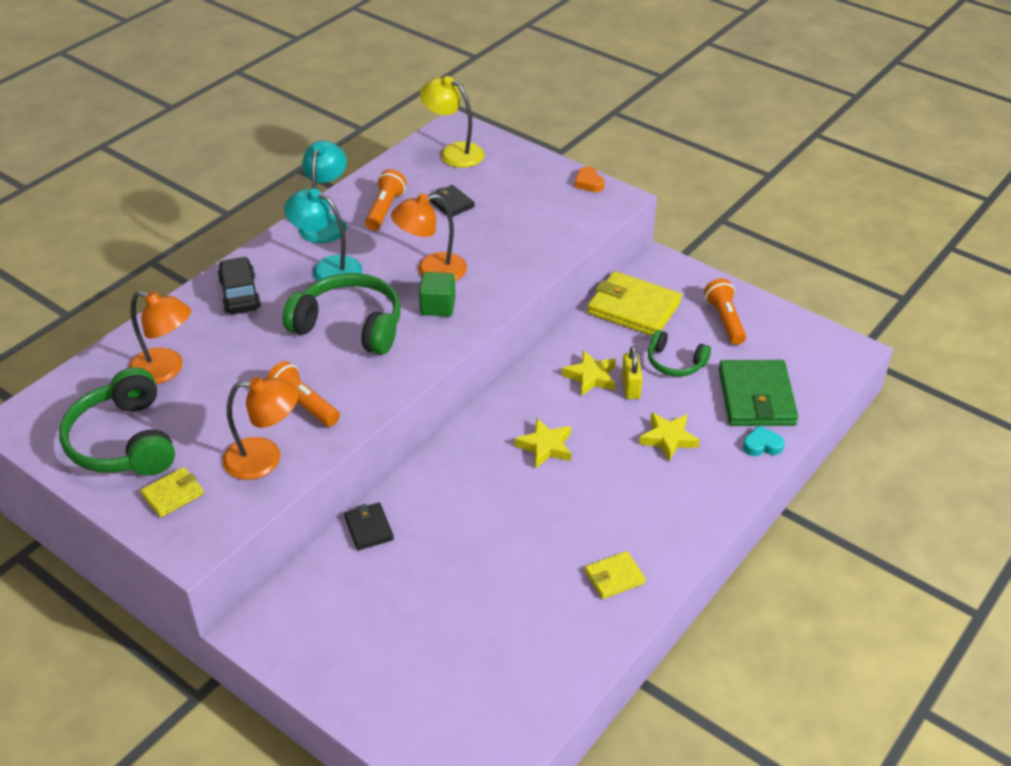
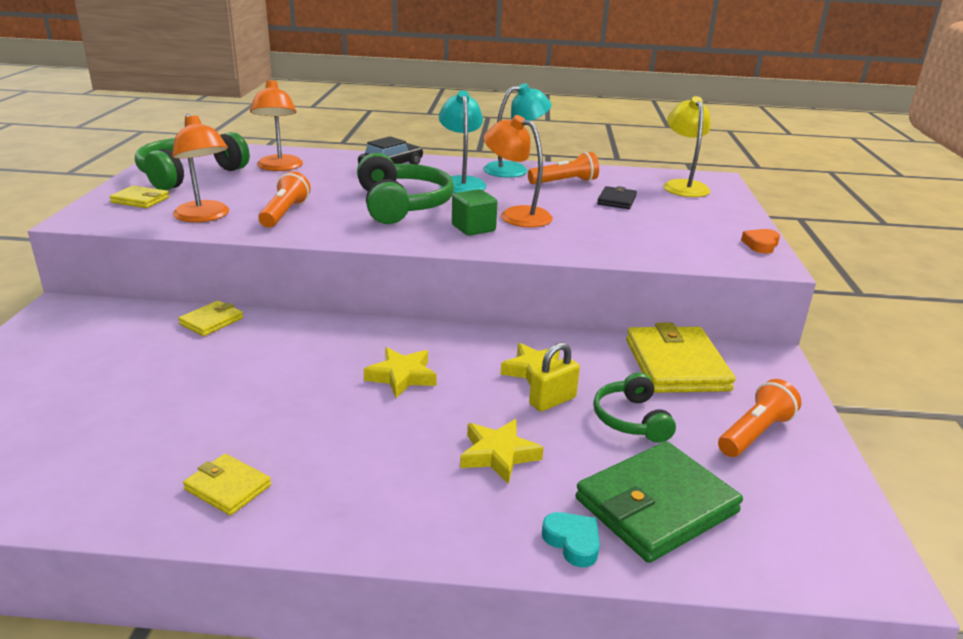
camera: 55 degrees right, 15 degrees down
(369, 528) = (211, 321): black wallet -> yellow wallet

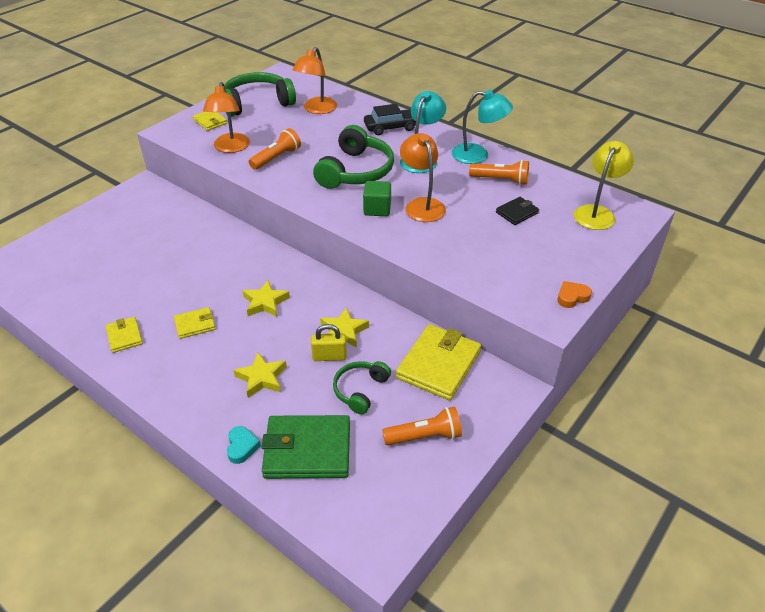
camera: 35 degrees right, 15 degrees up
(211, 321) = (206, 221): yellow wallet -> yellow wallet (195, 324)

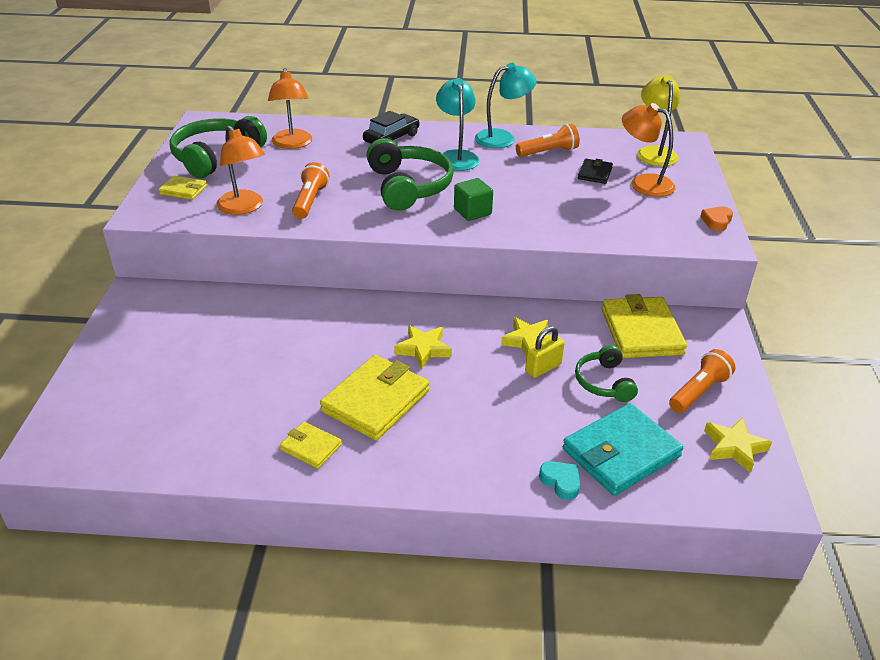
camera: 35 degrees left, 5 degrees down
(195, 324) = (376, 401): yellow wallet -> yellow wallet, size x1.93
(261, 378) = (504, 415): yellow star -> yellow star (734, 447)
(307, 450) = (621, 453): green wallet -> turquoise wallet
(422, 205) = (508, 194): orange lamp -> orange lamp (643, 183)

